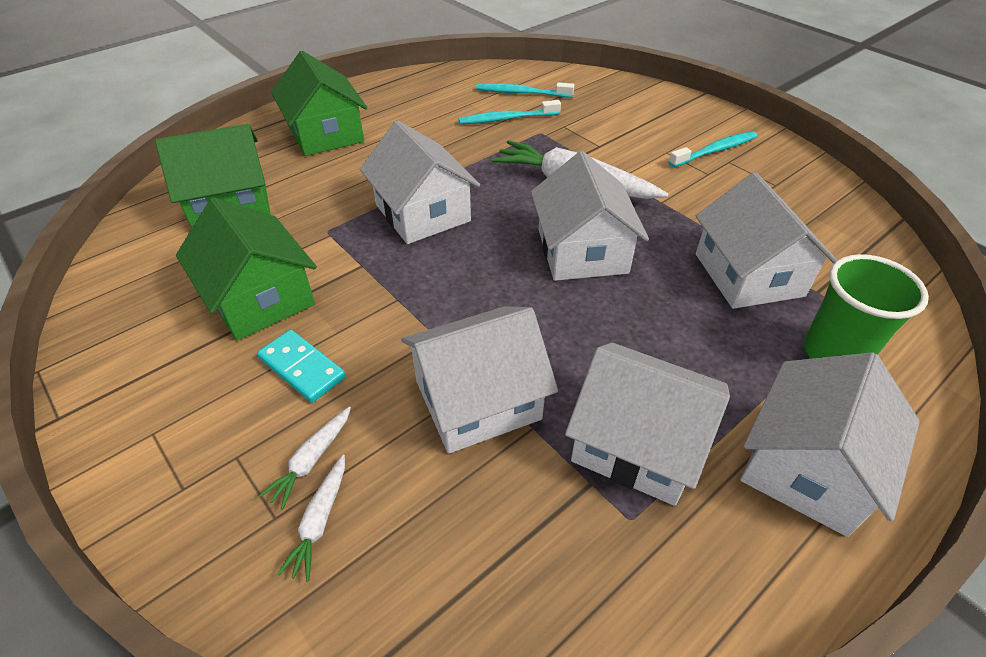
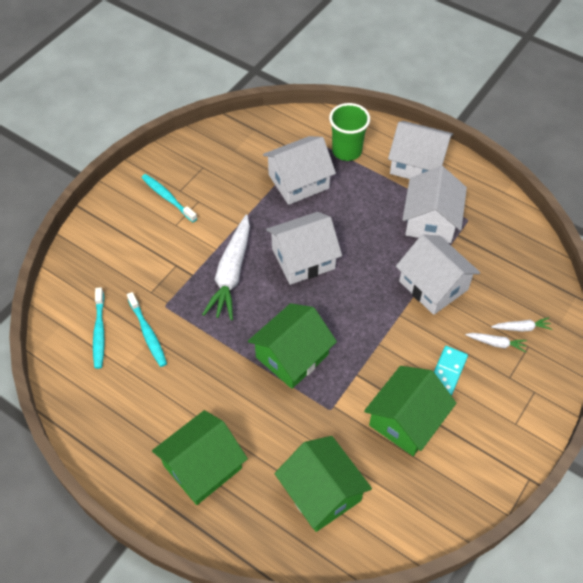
camera: 105 degrees left, 10 degrees up
(422, 213) = (292, 356): white house -> green house

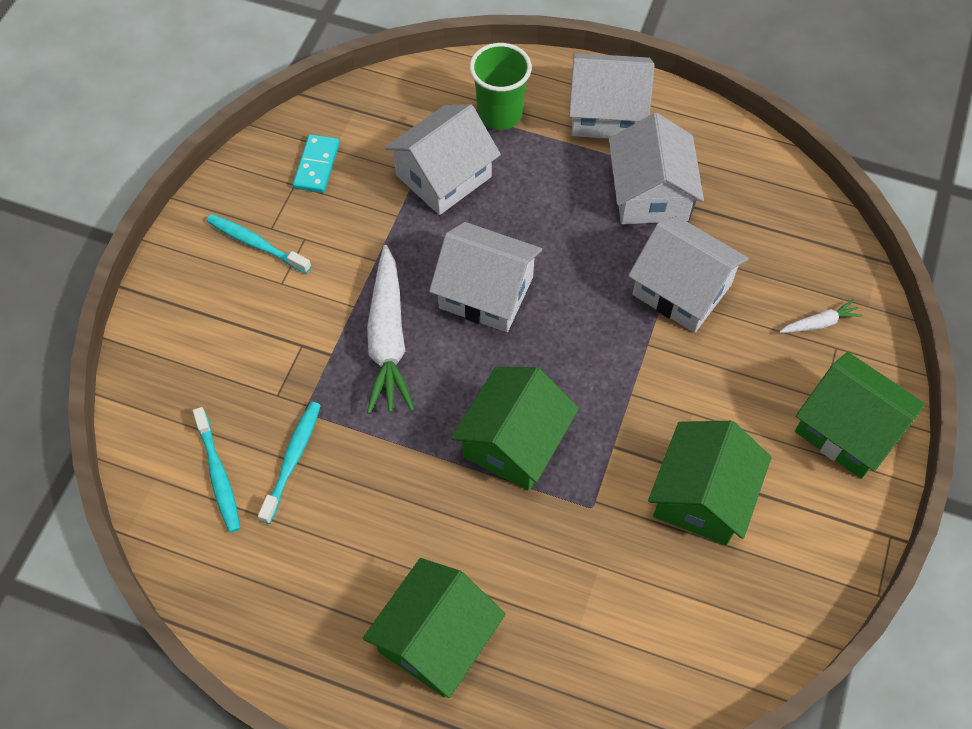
camera: 15 degrees left, 5 degrees up
(148, 333) = (292, 459): turquoise toothbrush -> turquoise toothbrush turned 120 degrees counterclockwise
(303, 259) = (486, 292): white house -> white house turned 60 degrees clockwise
(321, 492) = (616, 631): green house -> green house (847, 429)
(447, 372) = (738, 411): turquoise domino -> turquoise domino (317, 166)
(496, 343) = (792, 354): white carrot -> none

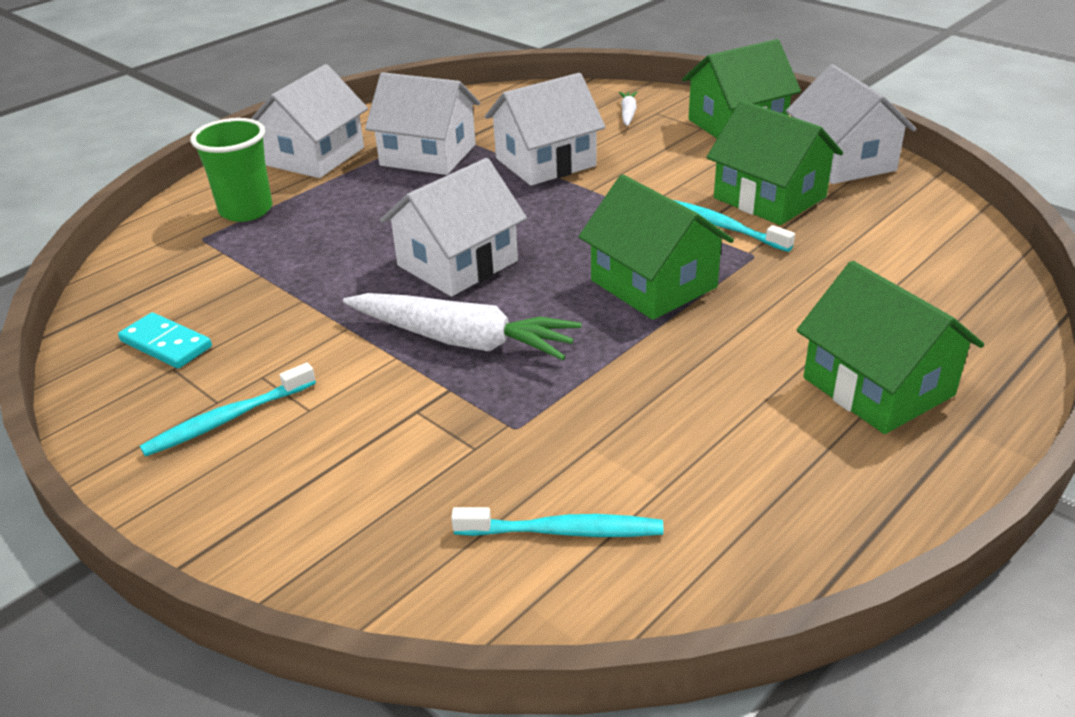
camera: 65 degrees left, 25 degrees down
(292, 459) = (580, 453): turquoise toothbrush -> turquoise toothbrush (723, 227)
(443, 176) = (283, 259): white house -> white house (842, 161)

